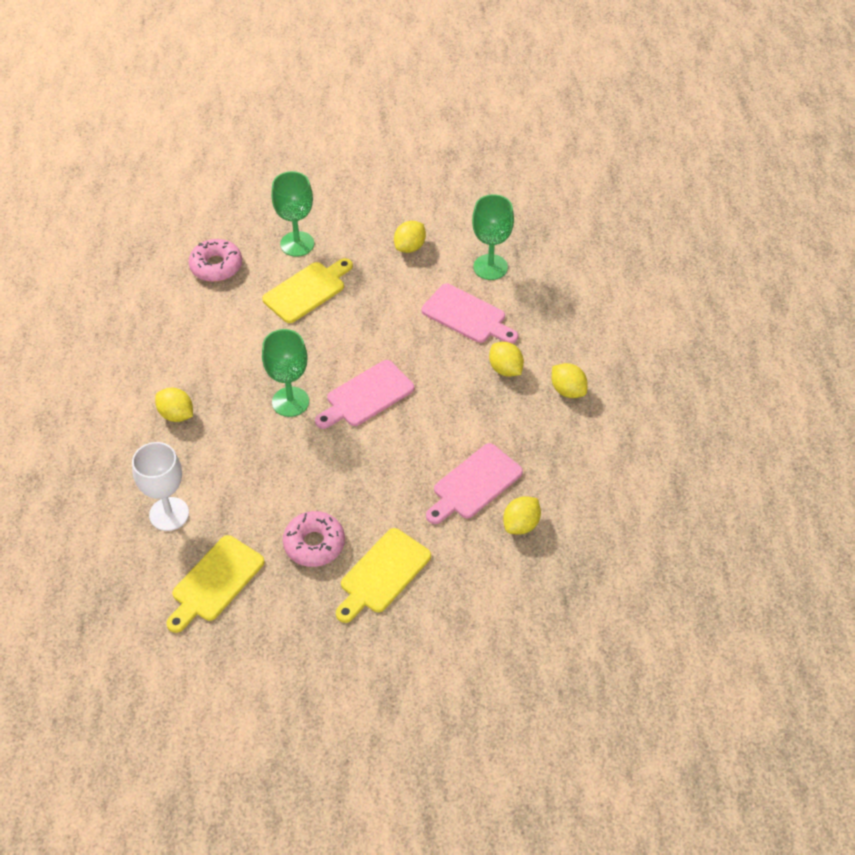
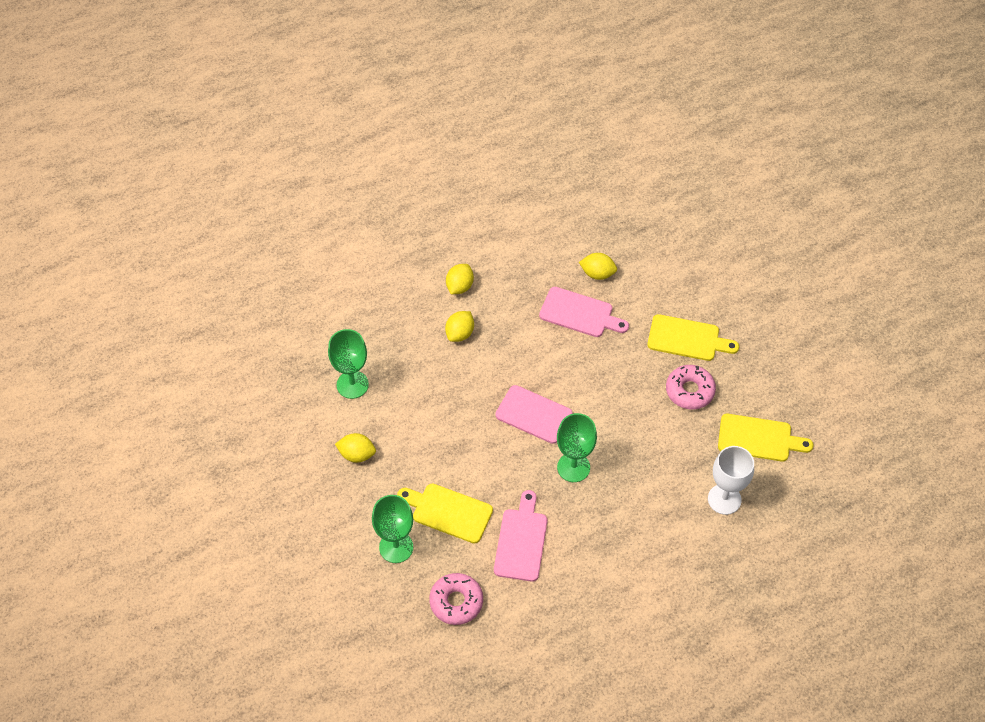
camera: 115 degrees left, 5 degrees up
(176, 415) = (633, 545): yellow lemon -> none
(467, 316) = (416, 380): pink cutting board -> pink cutting board (521, 541)

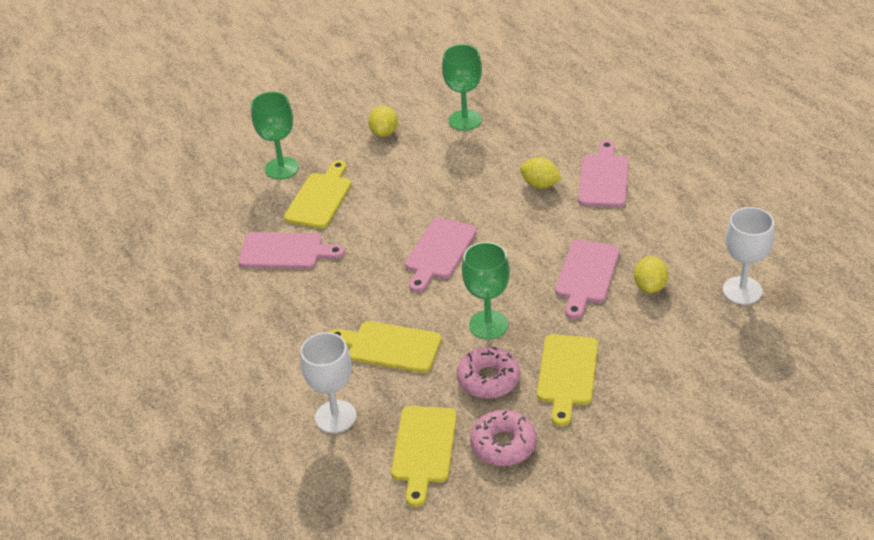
camera: 90 degrees right, 15 degrees down
(456, 602) = (220, 213): pink donut -> pink donut (503, 444)
(459, 286) = (603, 178): yellow lemon -> pink cutting board
(573, 467) = (375, 284): green goblet -> green goblet (488, 325)
(608, 217) = (742, 290): none -> white goblet
(649, 458) = (390, 346): none -> yellow cutting board

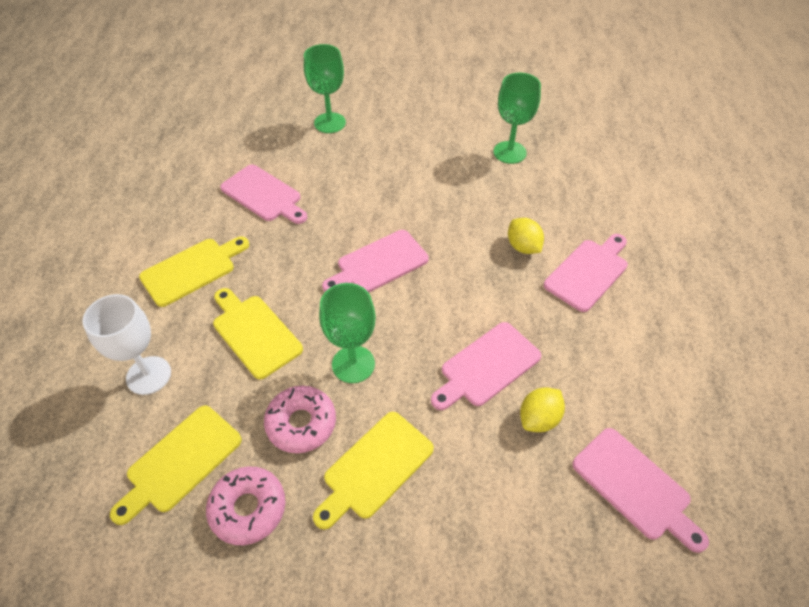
camera: 30 degrees right, 10 degrees up
(320, 198) = (333, 162): yellow cutting board -> yellow cutting board (192, 270)
(384, 132) = (434, 131): yellow lemon -> none
(742, 290) = (635, 486): white goblet -> pink cutting board

